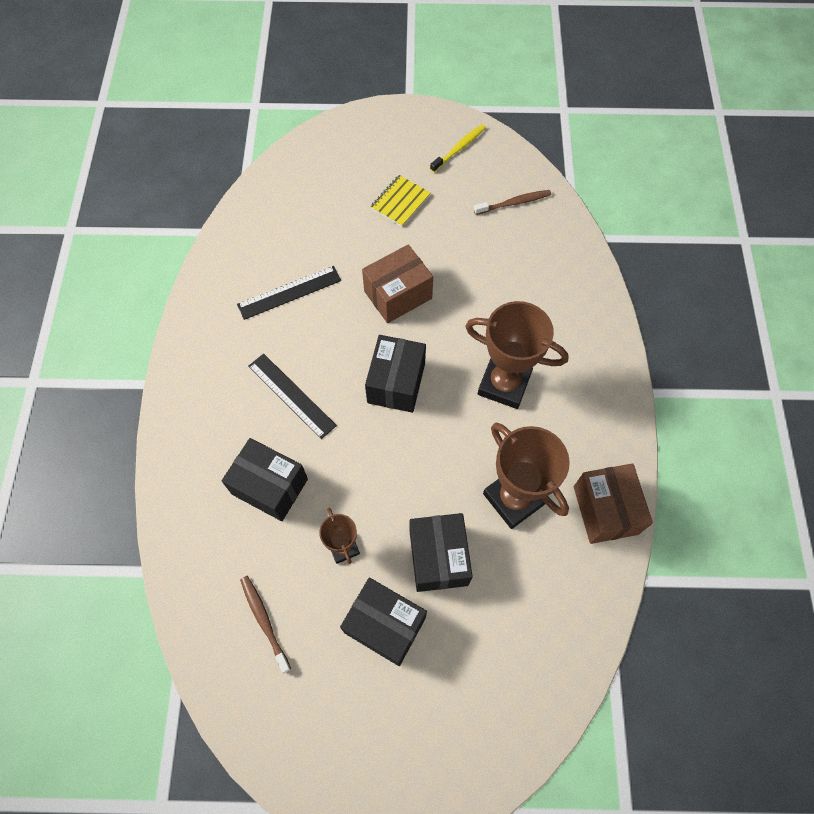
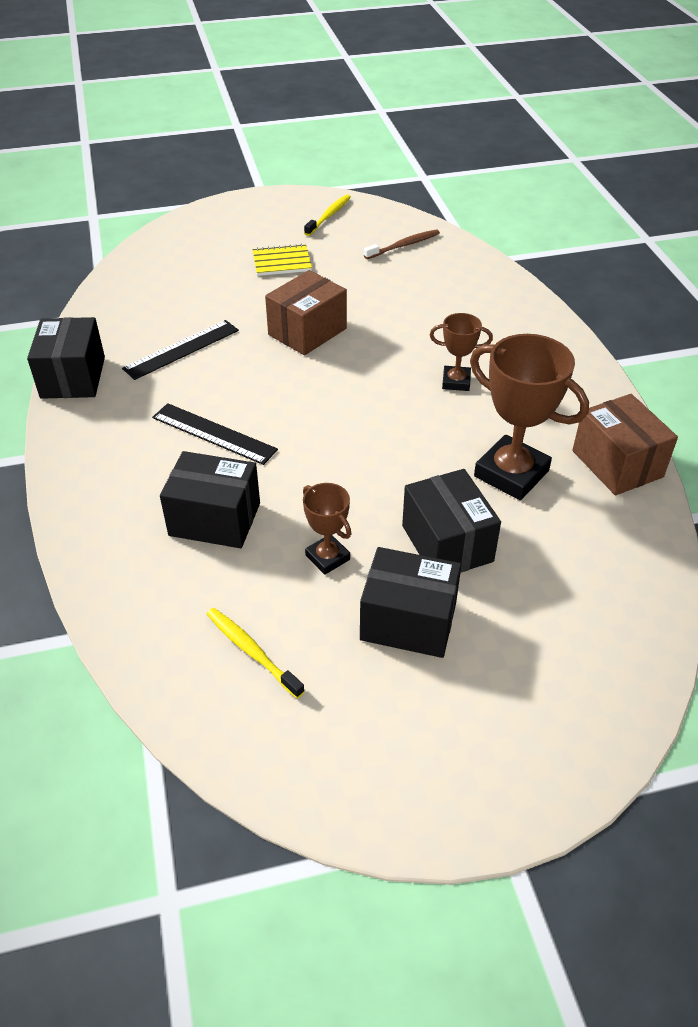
camera: 15 degrees left, 20 degrees down
(264, 621) = (252, 652): brown toothbrush -> yellow toothbrush
(396, 383) = (334, 402): black box -> black box (73, 377)
(400, 202) = (282, 262): yellow notebook -> yellow notebook turned 60 degrees clockwise
(504, 384) = (456, 382): brown trophy -> brown trophy, size x0.54

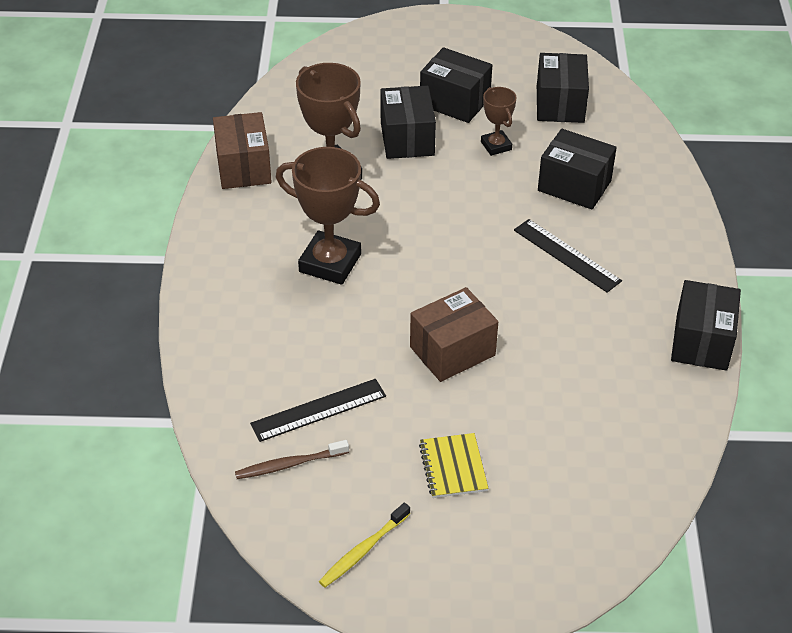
camera: 165 degrees left, 0 degrees up
(181, 349) = (589, 355): black ruler -> black ruler (318, 410)
(252, 652) = (560, 104): yellow toothbrush -> black box
(282, 262) = (453, 467): yellow notebook -> yellow notebook turned 75 degrees clockwise
(456, 382) = (330, 263): brown trophy -> brown trophy, size x1.85

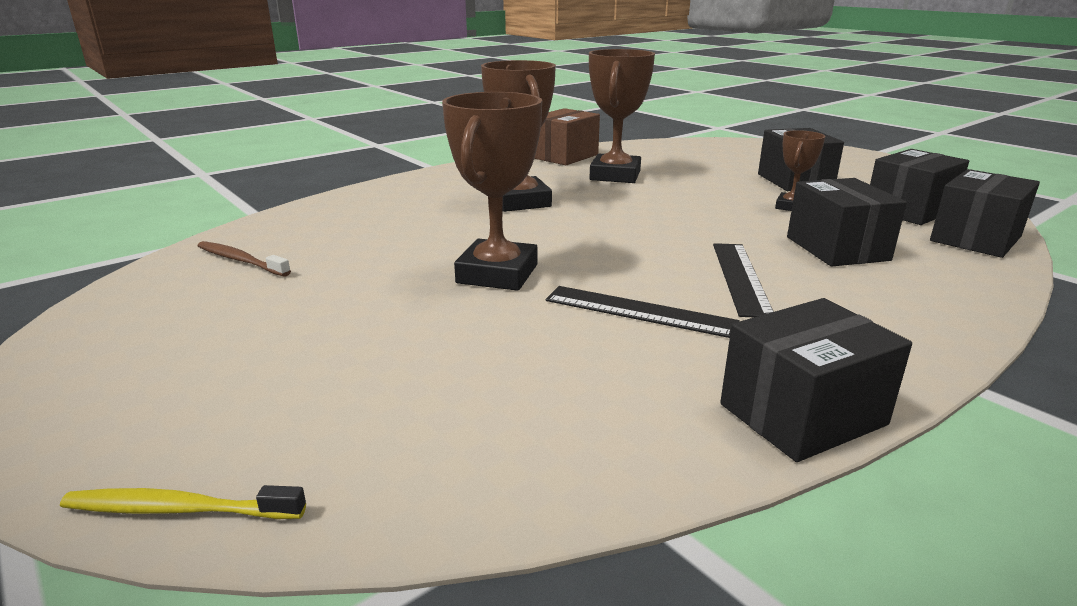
camera: 50 degrees right, 20 degrees down
(318, 410) = (330, 249): black ruler -> black ruler (639, 311)
(363, 550) = (133, 329): yellow toothbrush -> yellow toothbrush (180, 509)
(407, 139) = (713, 181): black box -> black box (975, 239)
(452, 351) = (497, 274): brown box -> brown trophy
(453, 467) = (318, 331): yellow notebook -> none

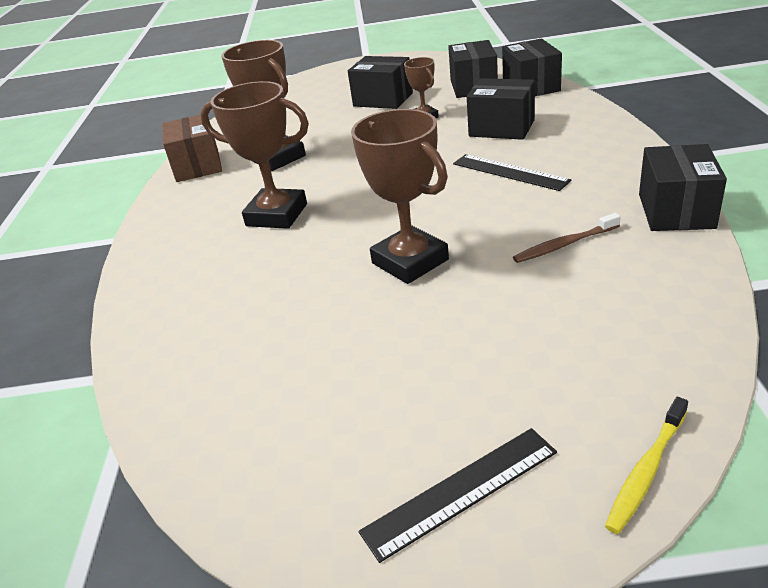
camera: 50 degrees left, 10 degrees up
(241, 261) = (228, 400): brown toothbrush -> brown toothbrush (565, 244)
(639, 311) = (523, 221): black ruler -> black ruler (461, 491)

